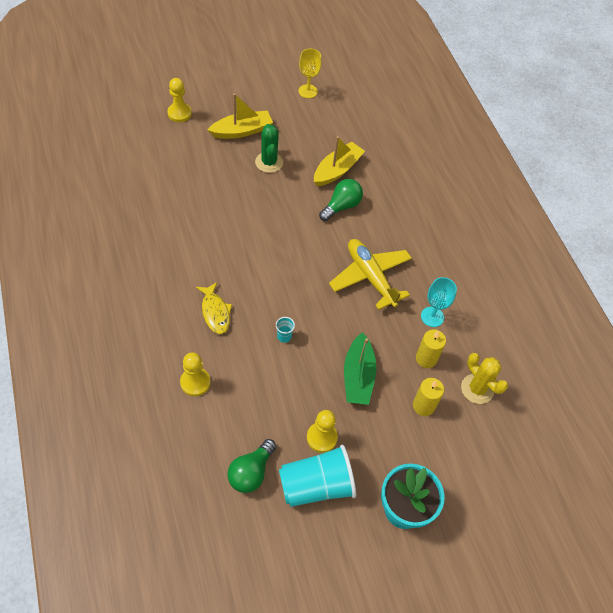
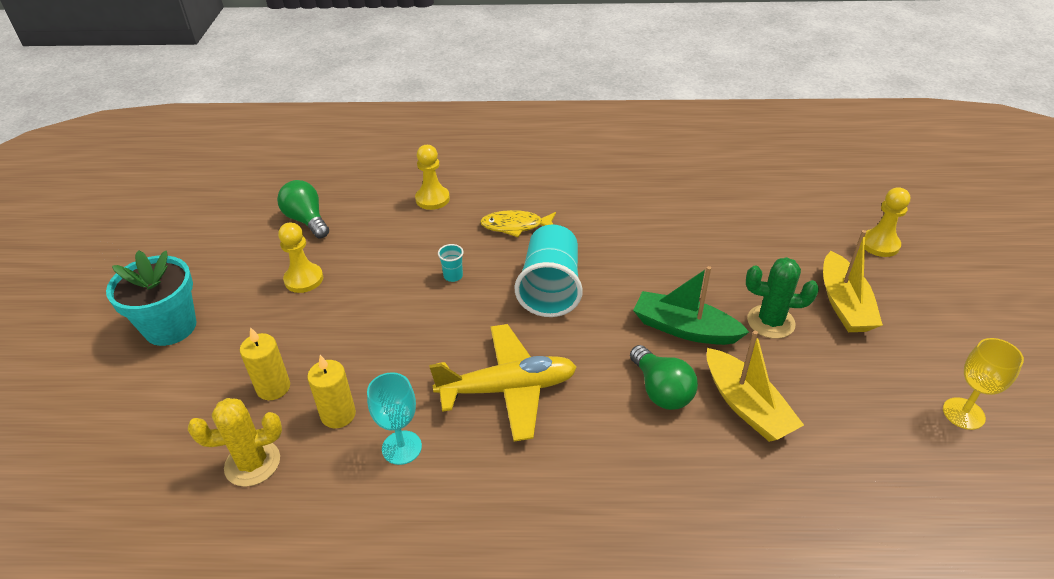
camera: 115 degrees right, 15 degrees down
(316, 485) = (256, 263): turquoise cup -> turquoise cup (550, 288)
(358, 376) = (358, 331): green boat -> green boat (684, 329)

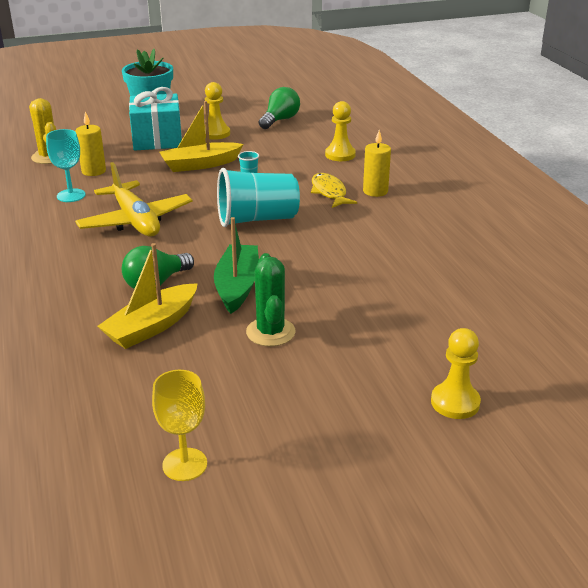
camera: 70 degrees right, 10 degrees down
(273, 387) = (111, 148): yellow candle -> yellow candle (375, 191)
(281, 336) = (157, 139): none -> turquoise gift
(844, 304) = (324, 378): yellow boat -> yellow boat (200, 165)

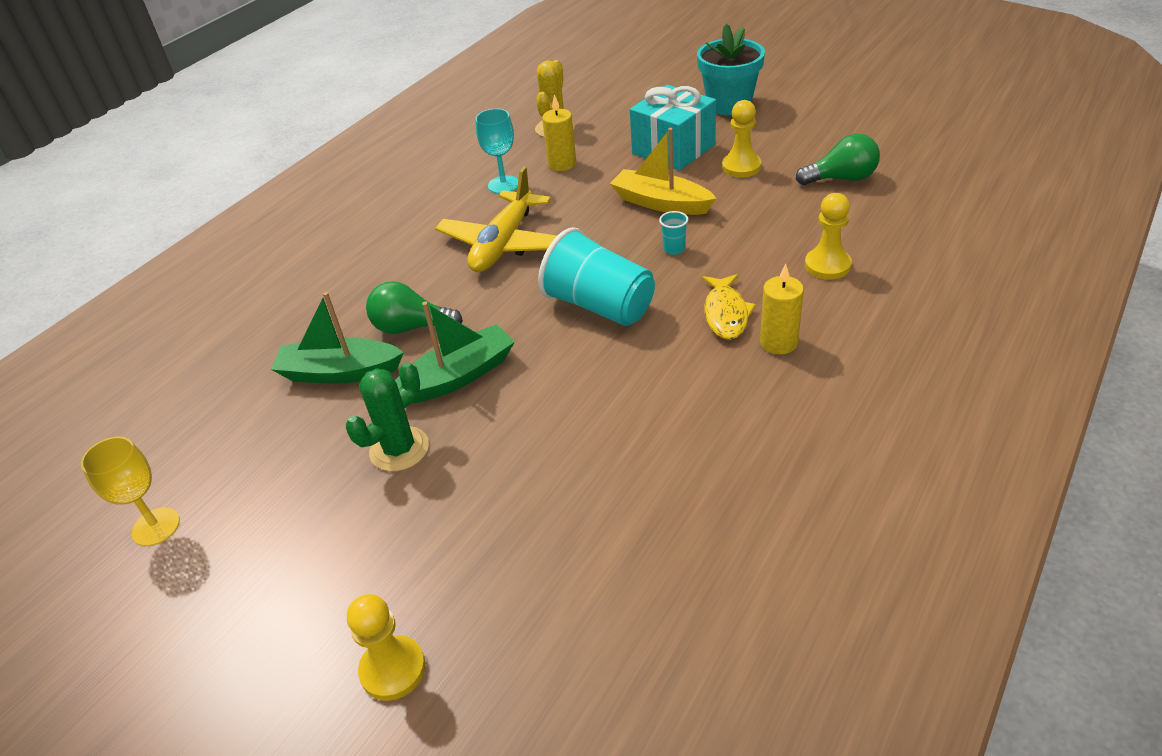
camera: 55 degrees right, 10 degrees up
(152, 326) = (340, 372): yellow boat -> green boat
(329, 192) = (726, 313): yellow fish -> yellow fish turned 150 degrees clockwise

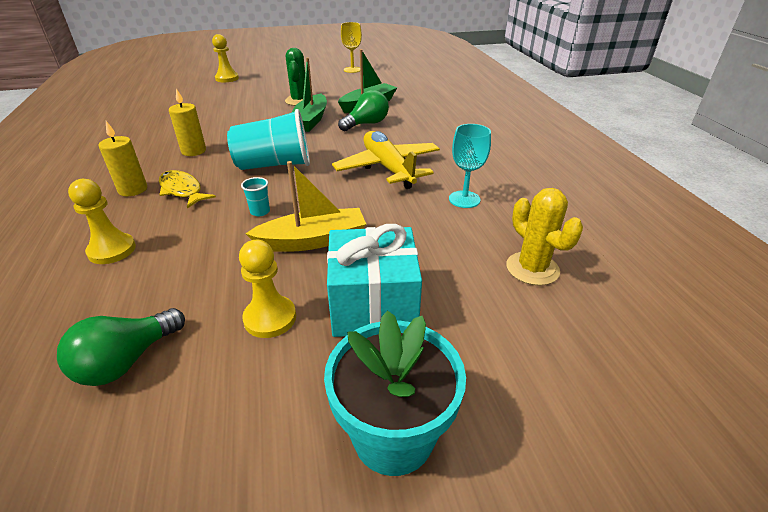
camera: 130 degrees right, 5 degrees down
(562, 164) = (453, 236): yellow candle -> yellow candle (194, 151)

